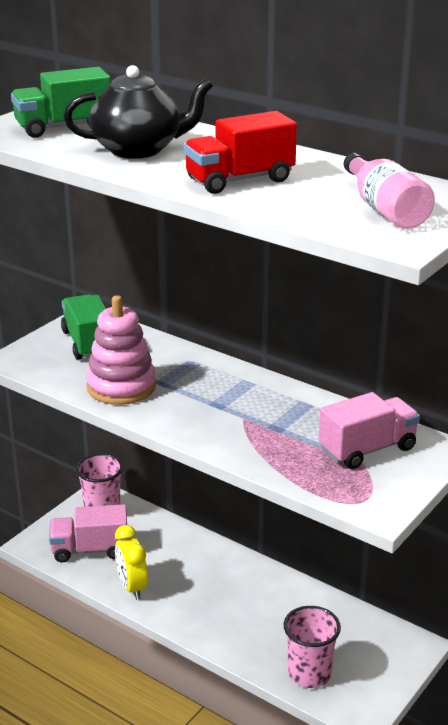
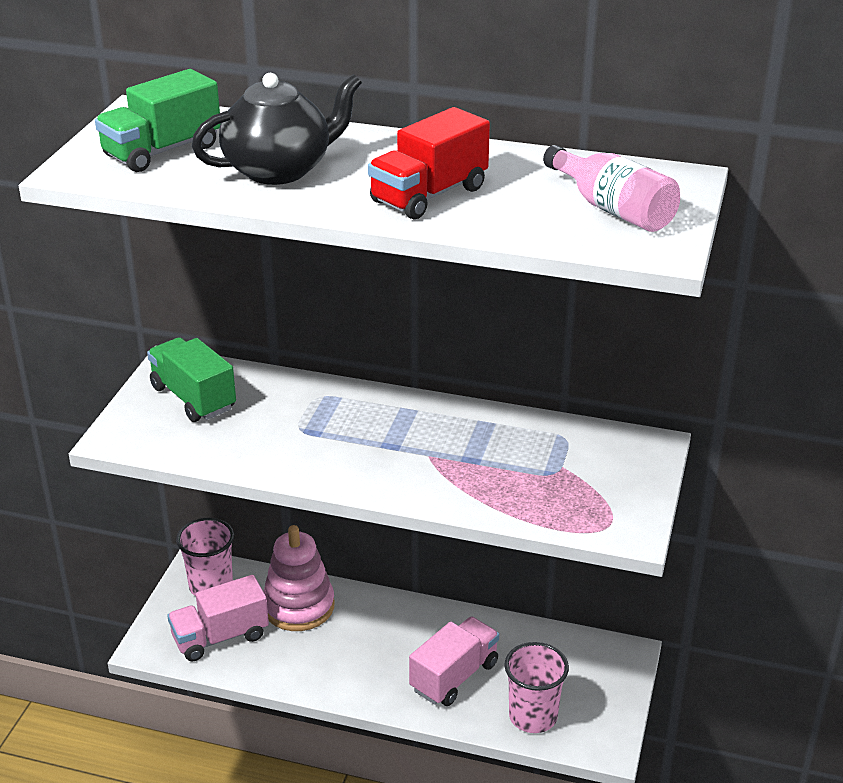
camera: 20 degrees left, 5 degrees up
(121, 387) = (267, 446): pink stacking toy -> pink stacking toy (298, 606)
(132, 587) = (292, 669): yellow clock -> none
(367, 449) = (580, 464): pink truck -> pink truck (454, 676)

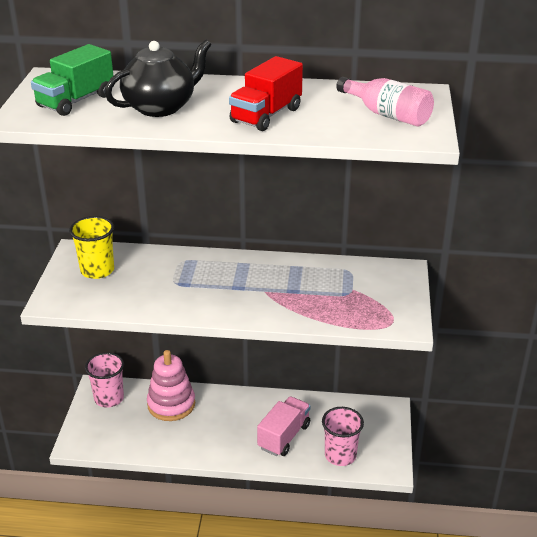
camera: 10 degrees left, 0 degrees up
(193, 398) = (97, 270): green truck -> yellow cup
(220, 637) = (123, 431): pink truck -> none

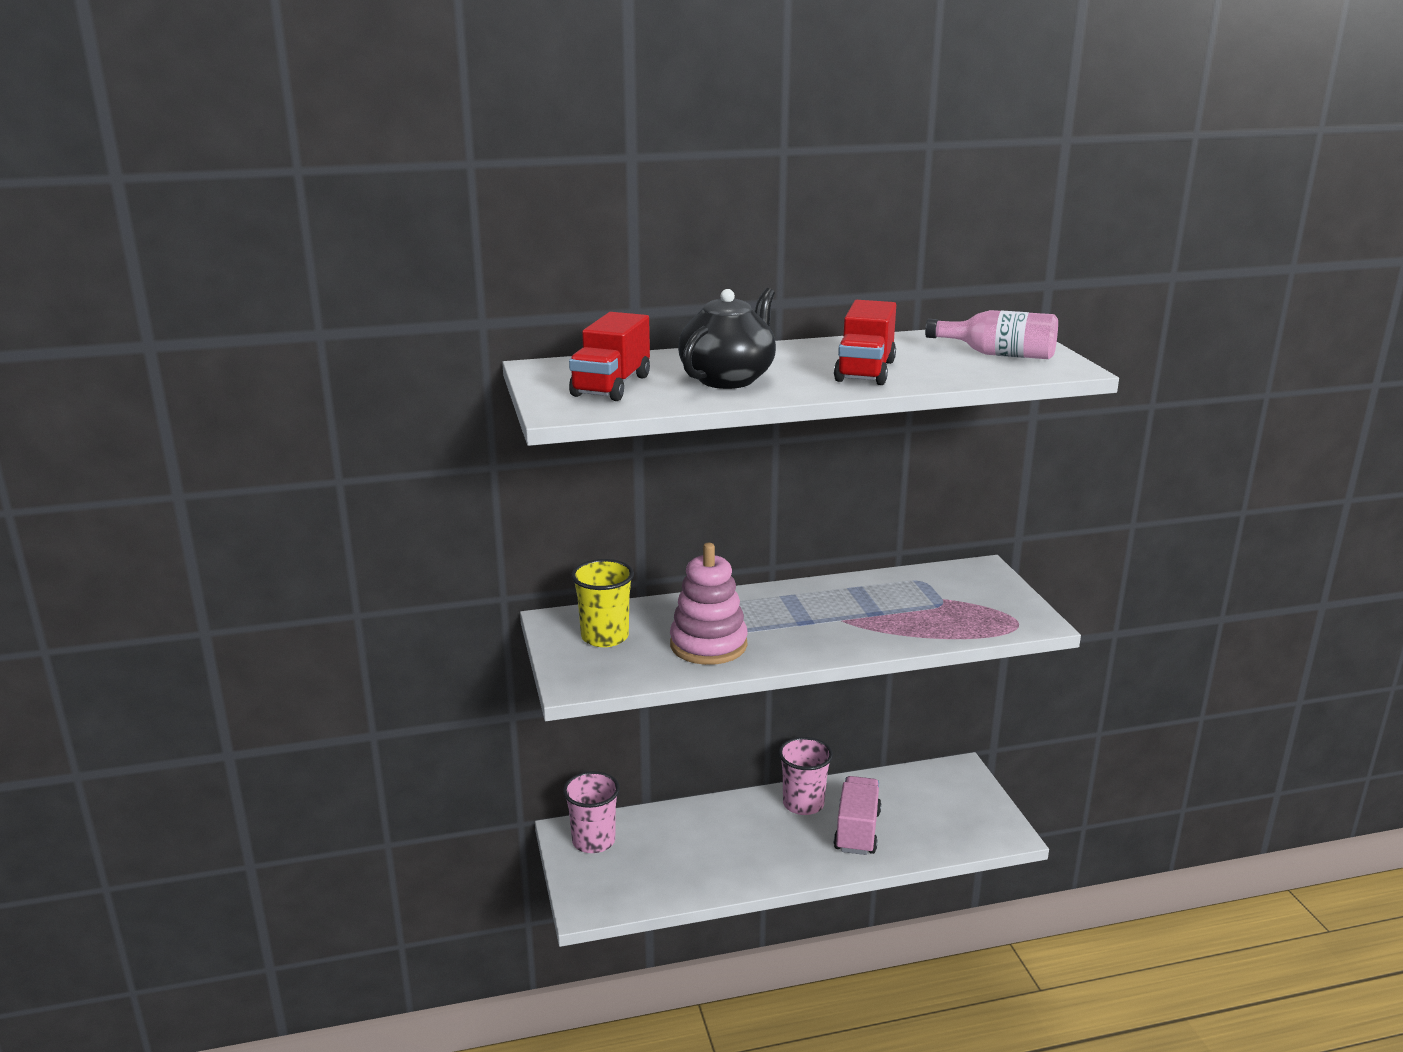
camera: 20 degrees left, 10 degrees down
(76, 101) = (611, 386): green truck -> red truck
(171, 404) = (684, 828): pink stacking toy -> pink stacking toy (708, 645)
(340, 455) = (940, 835): pink cup -> pink cup (803, 804)

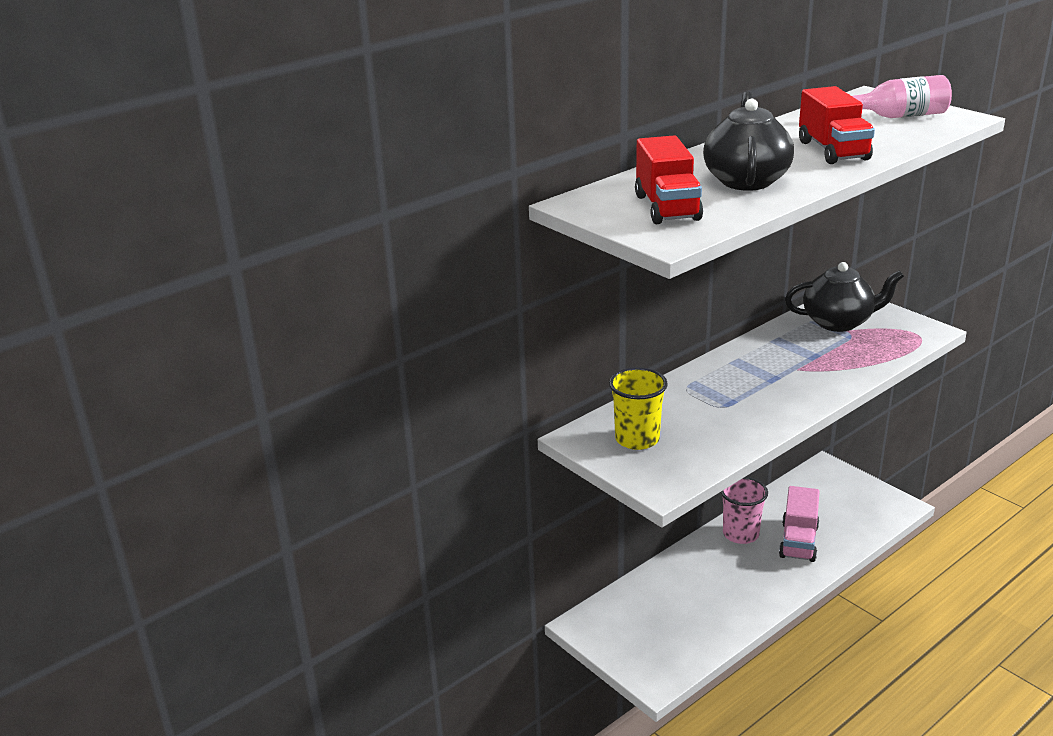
camera: 25 degrees left, 5 degrees up
(593, 841) = (610, 624): pink cup -> none
(708, 645) = (725, 420): pink stacking toy -> none
(857, 831) = (798, 541): pink truck -> pink truck turned 150 degrees counterclockwise
(944, 589) = (838, 322): none -> black teapot

